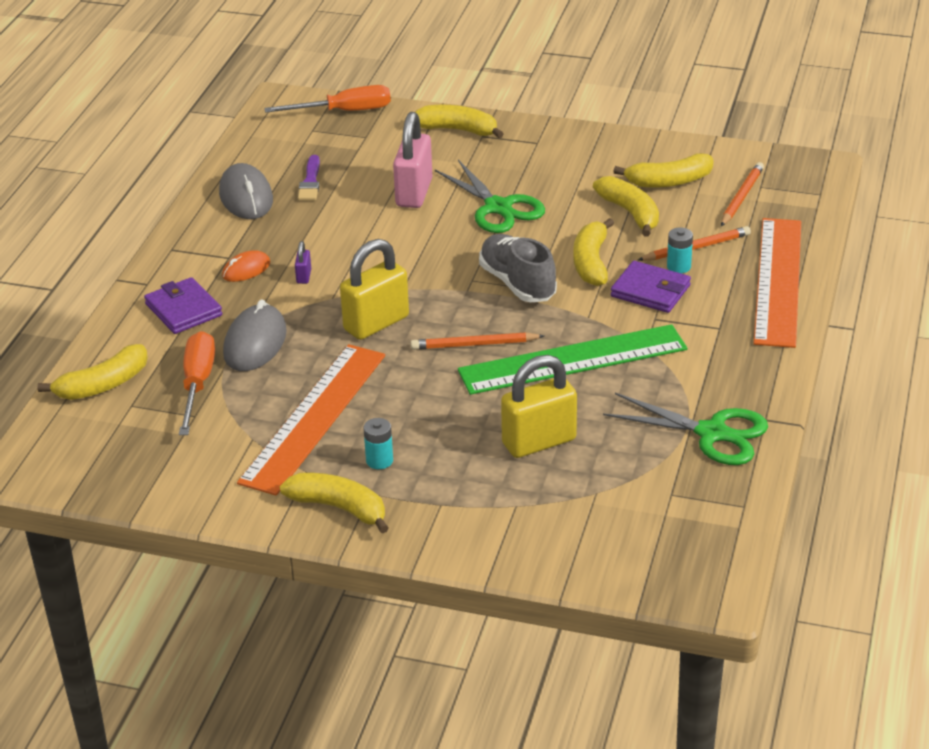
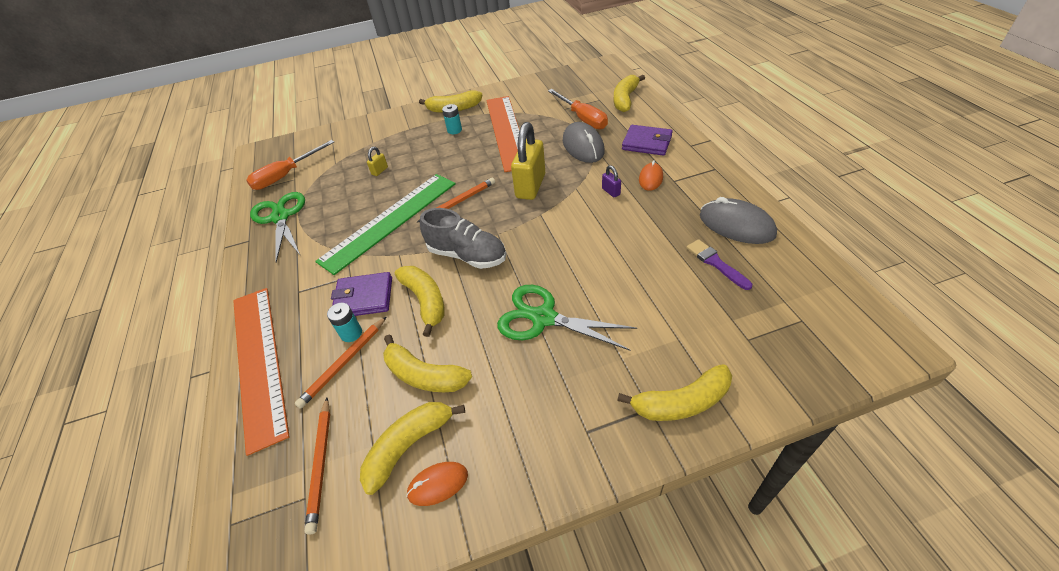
camera: 150 degrees right, 10 degrees up
(344, 111) = (814, 363): orange screwdriver -> orange screwdriver (286, 175)
(414, 193) = (625, 296): pink padlock -> none
(539, 442) = (380, 171): yellow padlock -> yellow padlock, size x0.43
(660, 158) = (438, 484): none -> orange mouse
(712, 433) = (280, 217): green scissors -> green scissors turned 75 degrees clockwise

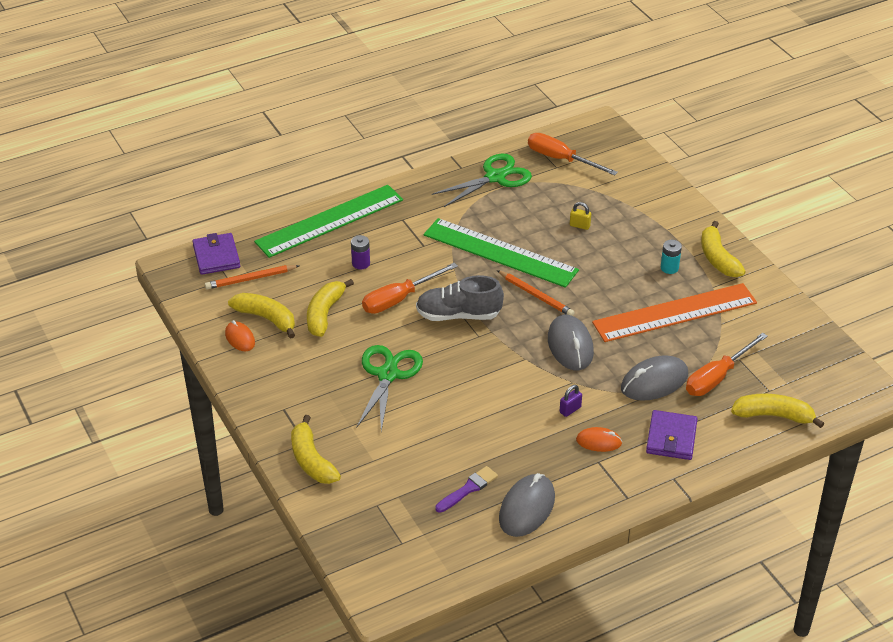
camera: 75 degrees right, 5 degrees down
(259, 361) = (330, 221): orange ruler -> green ruler
(344, 363) = (332, 267): orange pencil -> none
(351, 333) = (361, 263): turquoise battery -> purple battery
(364, 298) = (399, 261): purple wallet -> purple wallet (216, 256)
(425, 301) = (399, 299): yellow banana -> orange screwdriver
(467, 255) = (458, 315): grey shoe -> grey shoe turned 75 degrees clockwise
(530, 186) = (570, 346): yellow padlock -> grey mouse

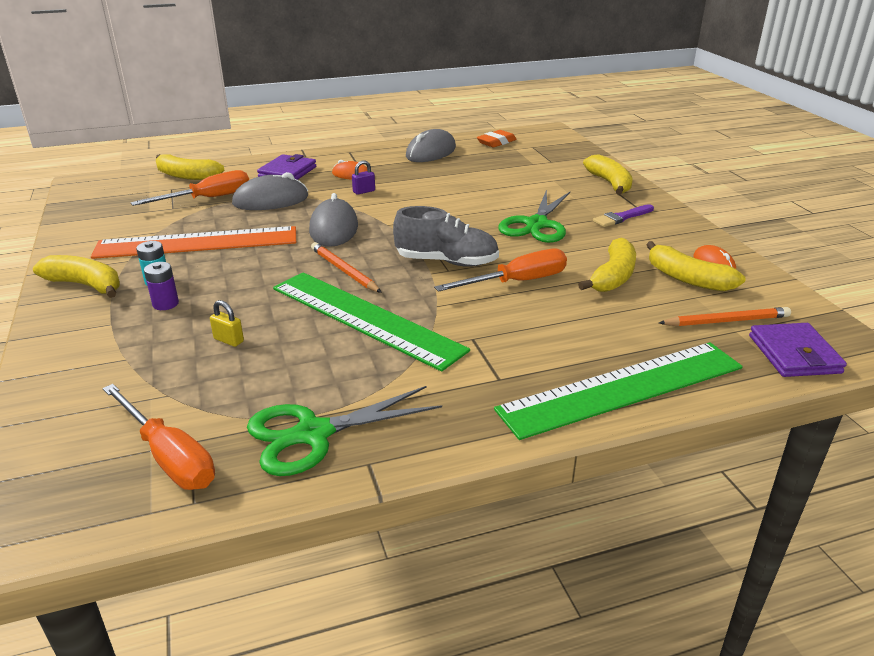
camera: 170 degrees left, 10 degrees down
(361, 263) = (568, 324): purple battery -> purple battery (165, 304)
(450, 549) = (496, 142): none -> orange eraser
(468, 489) = (474, 162): purple brush -> purple brush (622, 217)
(718, 258) = (86, 285): yellow banana -> yellow banana turned 60 degrees counterclockwise

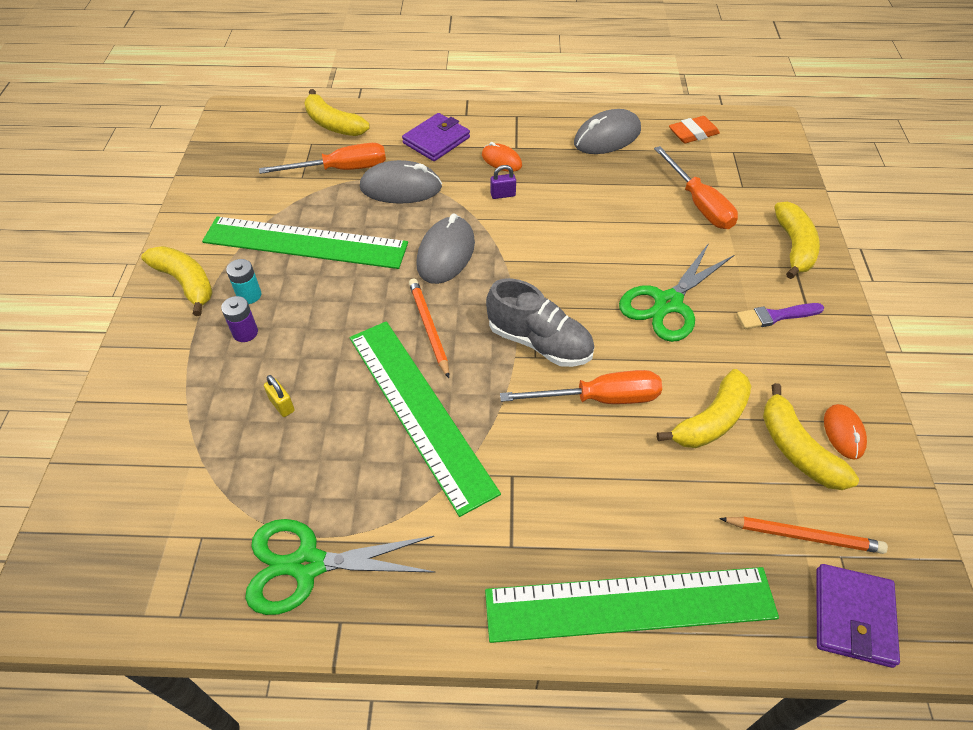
camera: 20 degrees right, 20 degrees up
(168, 456) = (178, 551): orange screwdriver -> orange screwdriver (699, 204)
(197, 243) = (305, 242): orange ruler -> green ruler

